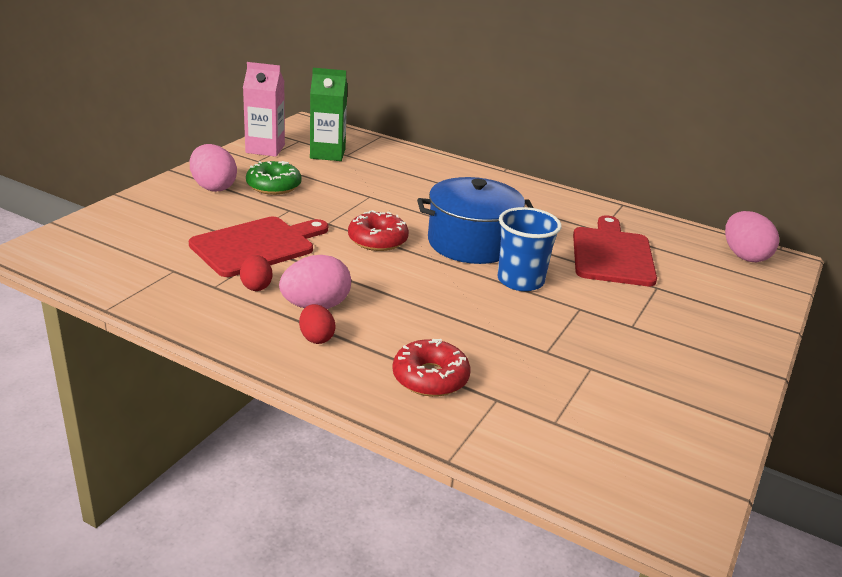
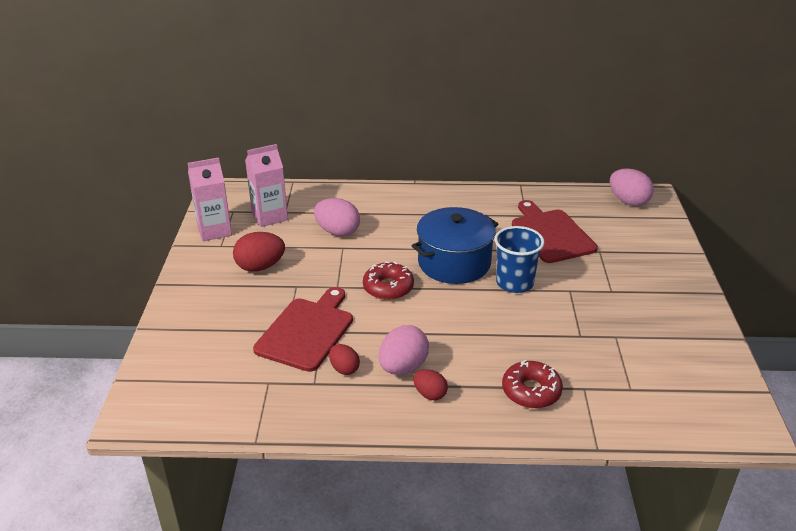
camera: 25 degrees left, 5 degrees up
(213, 187) = (213, 288): pink egg -> pink egg (337, 232)
(274, 186) = (260, 267): green donut -> red egg
(327, 154) = (269, 216): green carton -> pink carton

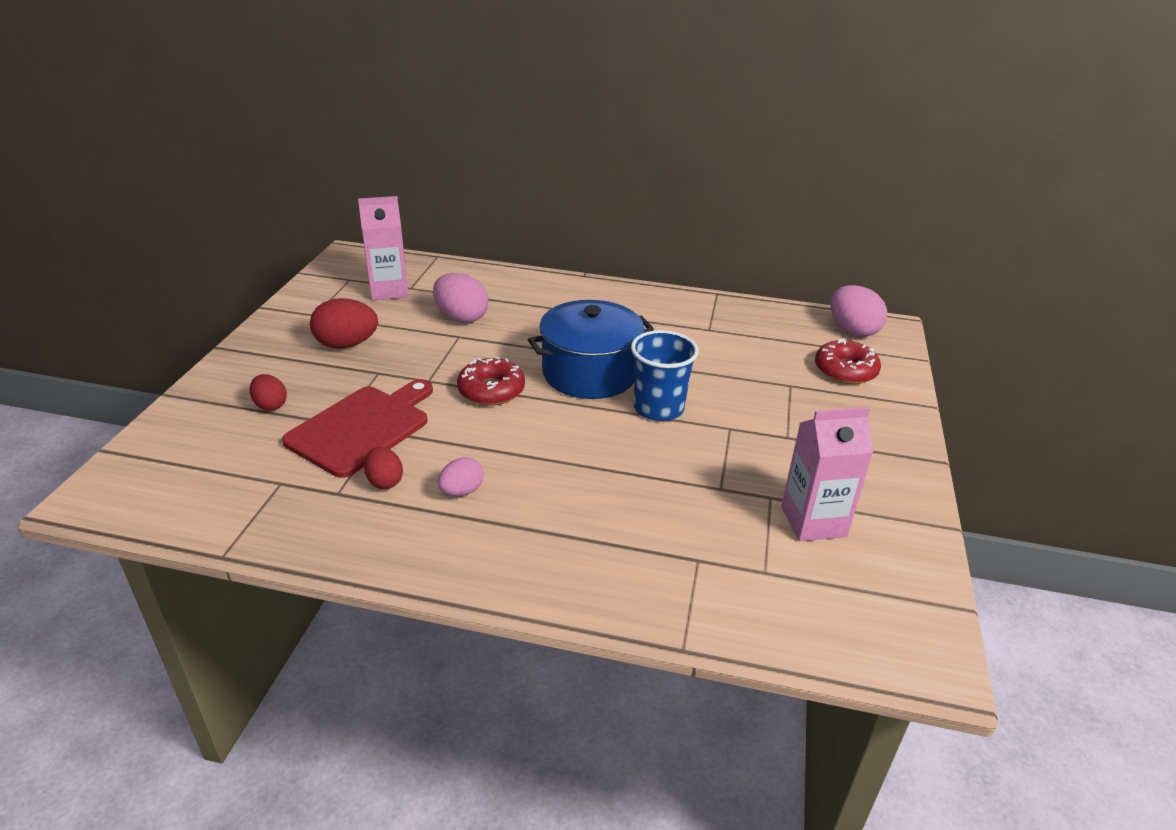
camera: 10 degrees right, 0 degrees up
(214, 231) = (315, 297): pink carton -> pink carton (813, 521)
(403, 367) = (462, 491): pink egg -> pink egg, size x0.60
(430, 394) = (480, 532): red egg -> red egg (270, 405)
(531, 391) = (620, 551): red donut -> red donut (845, 370)
(551, 234) = (732, 355): red cutting board -> none

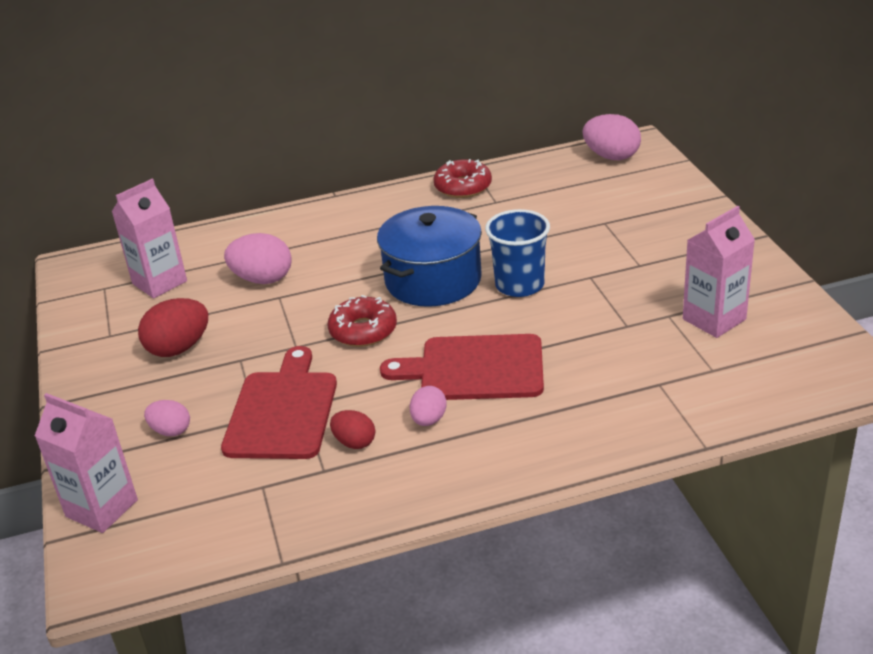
camera: 25 degrees left, 0 degrees up
(160, 442) = (101, 508): none -> pink carton
(270, 405) = (171, 431): red egg -> pink egg
(546, 464) = (474, 368): none -> red cutting board
(845, 370) = (635, 193): red donut -> red donut (463, 187)

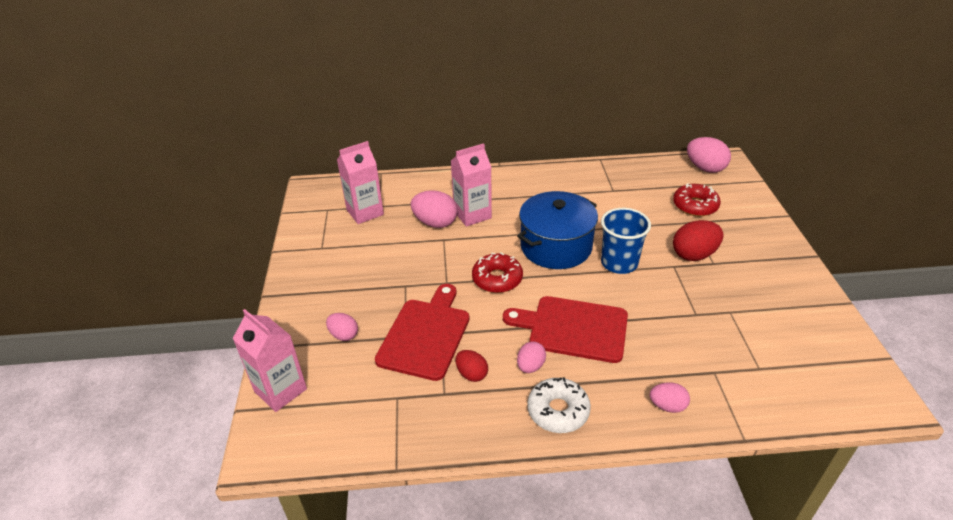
camera: 10 degrees right, 5 degrees up
(179, 348) = (365, 267): red egg -> red egg (694, 255)
(463, 187) = (591, 174): red donut -> red donut (695, 206)
(474, 461) = (558, 411): none -> white donut
(608, 430) = (667, 406): none -> pink egg
(714, 319) = (766, 322): pink carton -> pink carton (472, 215)

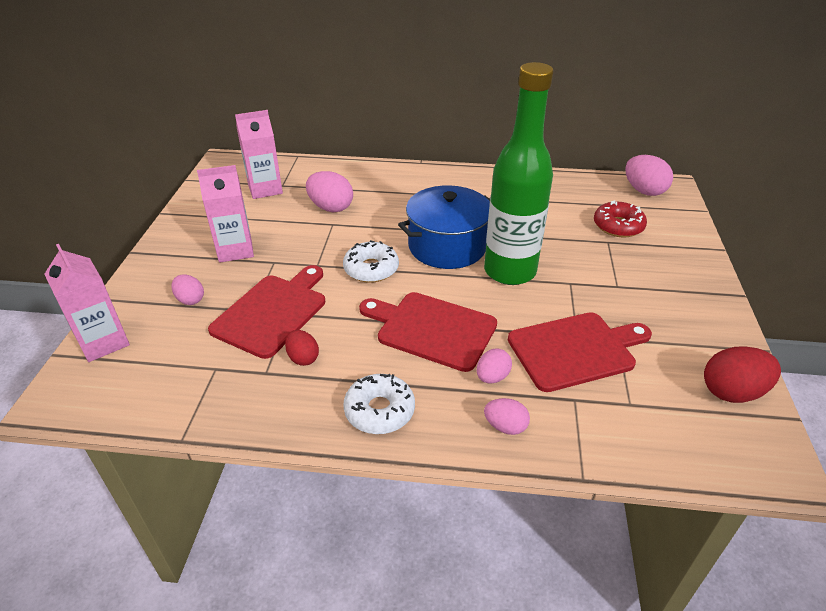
camera: 10 degrees right, 0 degrees up
(472, 215) = (372, 205): pink carton -> pink carton (235, 250)
(497, 279) = (371, 269): red donut -> white donut
(530, 366) = (369, 360): pink egg -> pink egg (492, 377)
(619, 263) = (510, 271): blue cup -> green bottle
(694, 255) = (598, 275): red egg -> red egg (732, 392)
(700, 328) = (575, 350): none -> red cutting board

